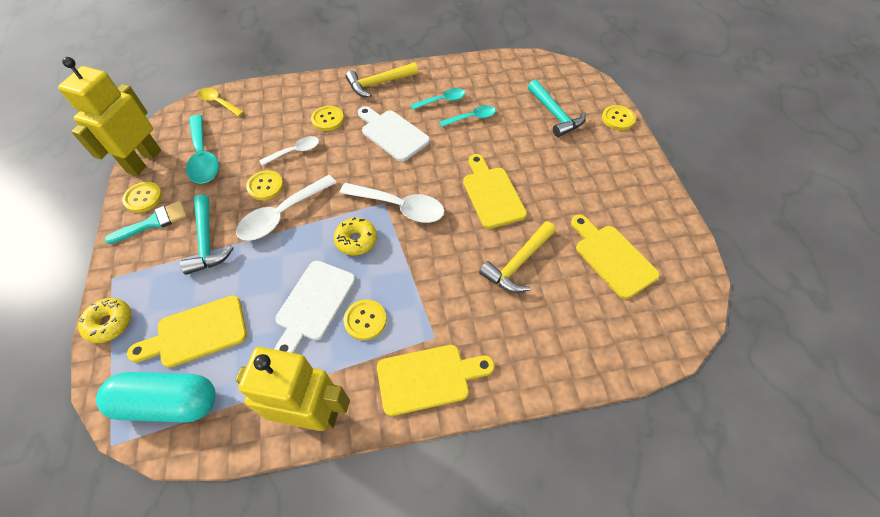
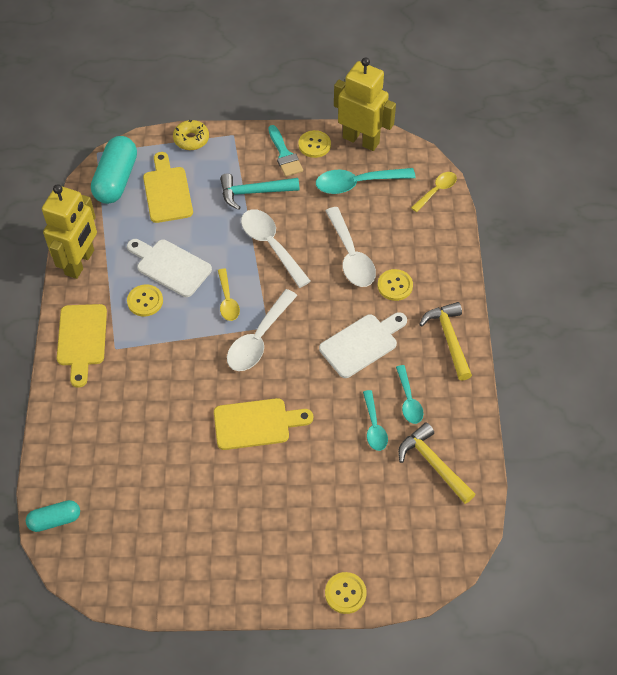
camera: 100 degrees right, 0 degrees up
(265, 186) = (309, 232): yellow button -> none
(295, 151) = (351, 256): white spoon -> white spoon, size x1.66
(356, 240) = (228, 300): yellow donut -> yellow spoon
(518, 263) = (168, 428): yellow hammer -> yellow hammer (433, 464)
(555, 114) = (365, 520): turquoise hammer -> none
(612, 257) = (151, 515): yellow cutting board -> none
(655, 344) = (55, 520): none -> turquoise capsule

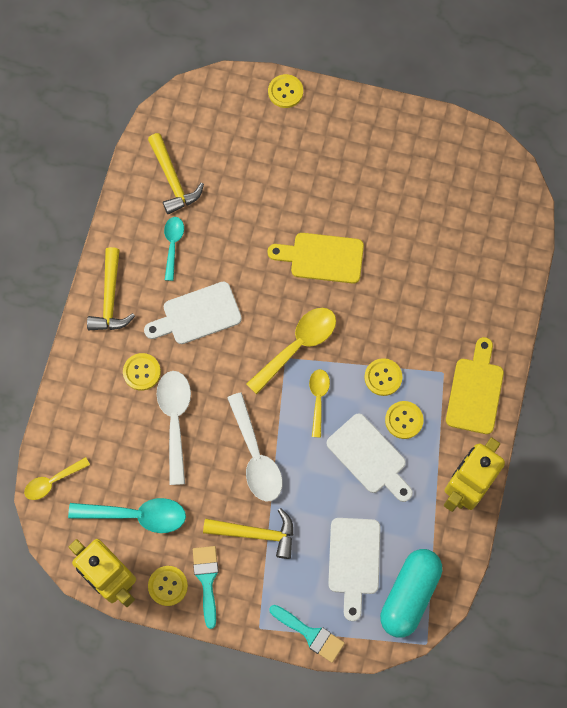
camera: 165 degrees left, 15 degrees up
(55, 520) = (521, 213): turquoise capsule -> none
(167, 191) = (354, 561): yellow cutting board -> white cutting board
(171, 331) = (383, 377): none -> yellow button
(191, 139) = (310, 634): yellow donut -> turquoise brush
(254, 192) = (256, 533): turquoise hammer -> yellow hammer
(258, 339) = (298, 346): white spoon -> yellow spoon
(374, 426) = (214, 227): turquoise spoon -> none

